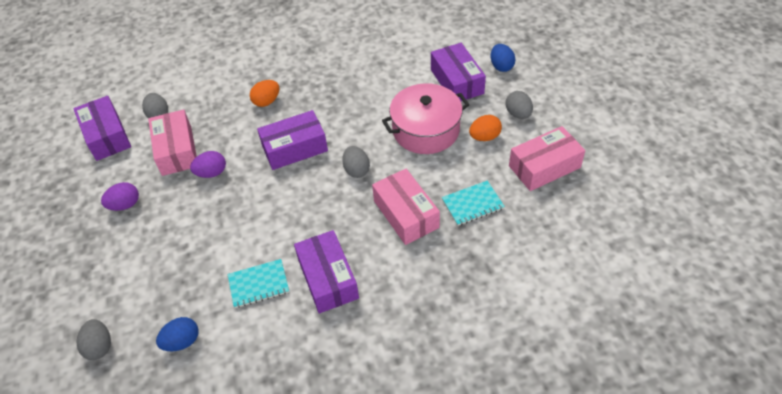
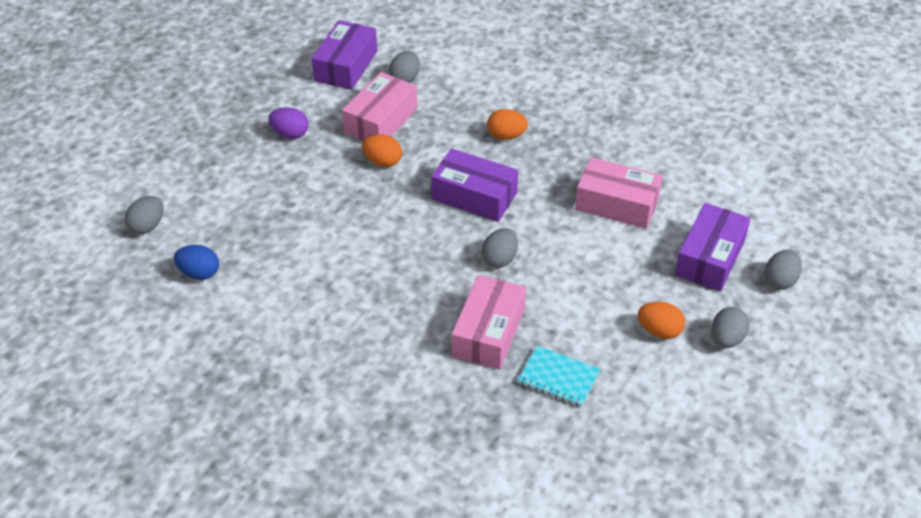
camera: 45 degrees right, 5 degrees down
(211, 173) = (382, 162): purple egg -> orange egg
(258, 284) = (301, 281): turquoise notebook -> none
(328, 278) = (356, 325): purple box -> none
(426, 130) = (612, 277): pink pot -> none
(501, 66) = (780, 280): blue egg -> grey egg
(544, 167) = (678, 408): pink box -> pink box (616, 204)

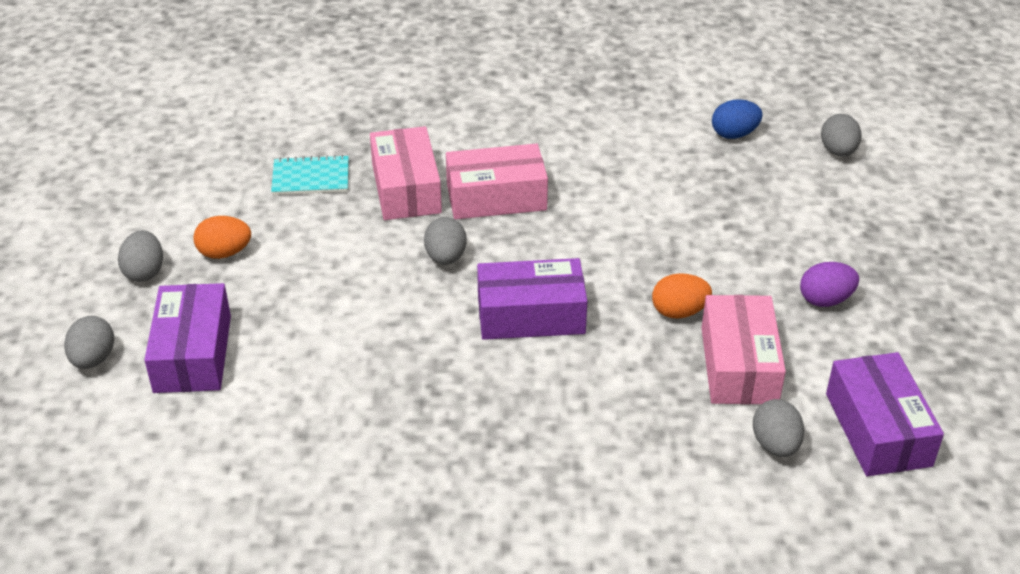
camera: 150 degrees right, 5 degrees down
(506, 136) = (556, 414): orange egg -> none
(616, 204) = (344, 376): pink box -> pink box (496, 197)

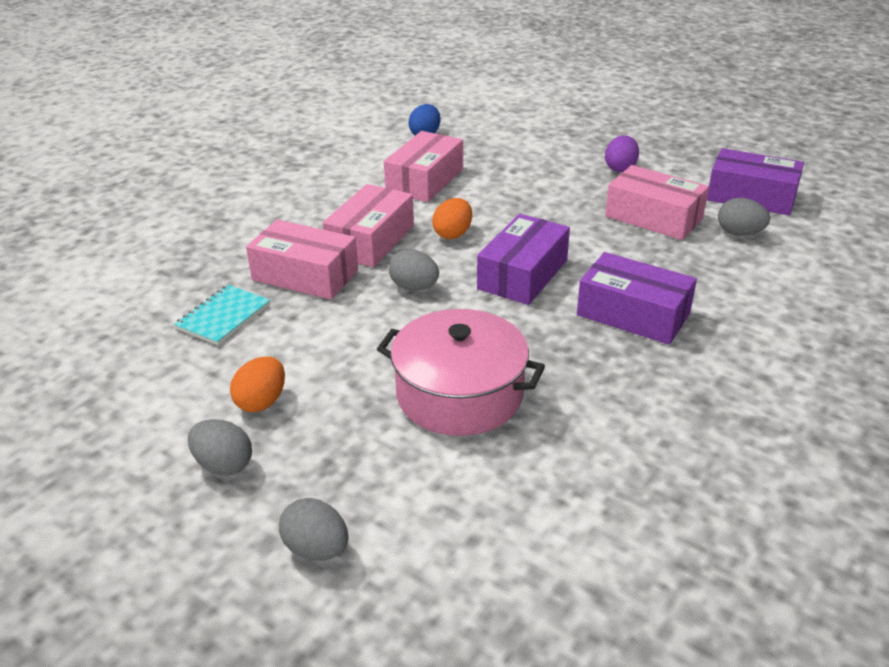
camera: 55 degrees left, 5 degrees down
(192, 353) = (383, 471): purple box -> purple box (633, 314)
(316, 353) = (459, 394): none -> pink pot
(639, 178) = (425, 180): none -> pink box
(679, 312) = (580, 218): orange egg -> orange egg (453, 234)
(838, 151) = (486, 113): grey egg -> none

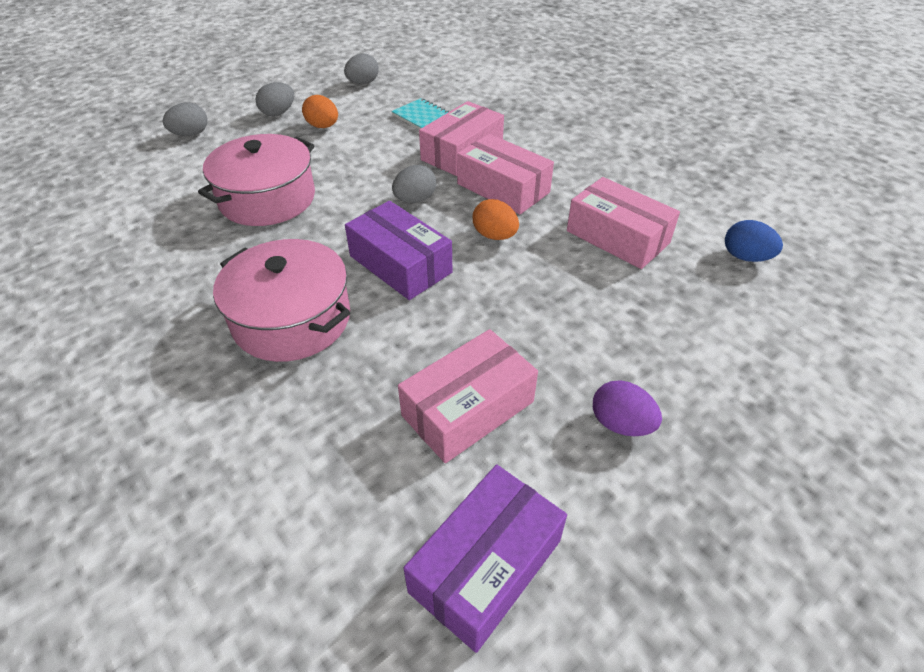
camera: 105 degrees right, 10 degrees up
(633, 314) = (292, 319): purple box -> pink pot
(739, 233) = (389, 490): grey egg -> grey egg (363, 83)

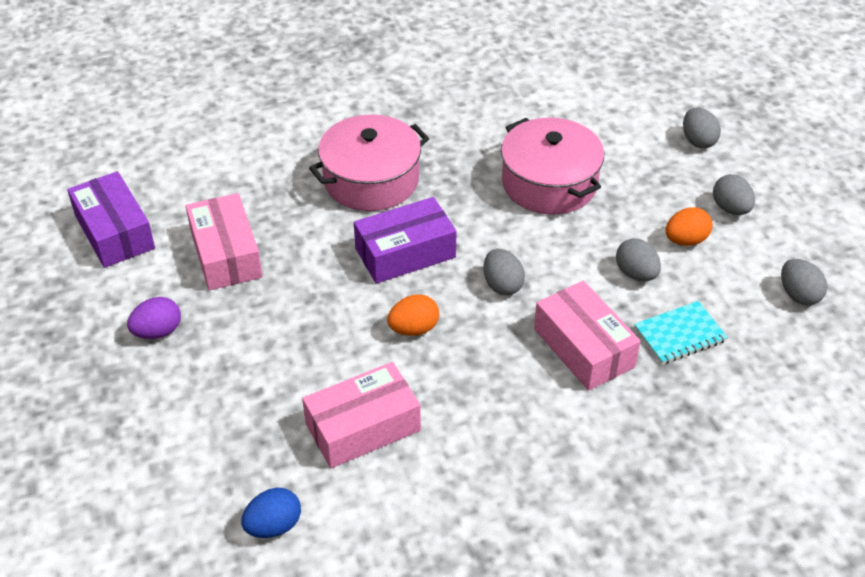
camera: 110 degrees right, 0 degrees up
(370, 142) = (636, 274): none -> grey egg
(503, 188) = (493, 361): pink box -> none

